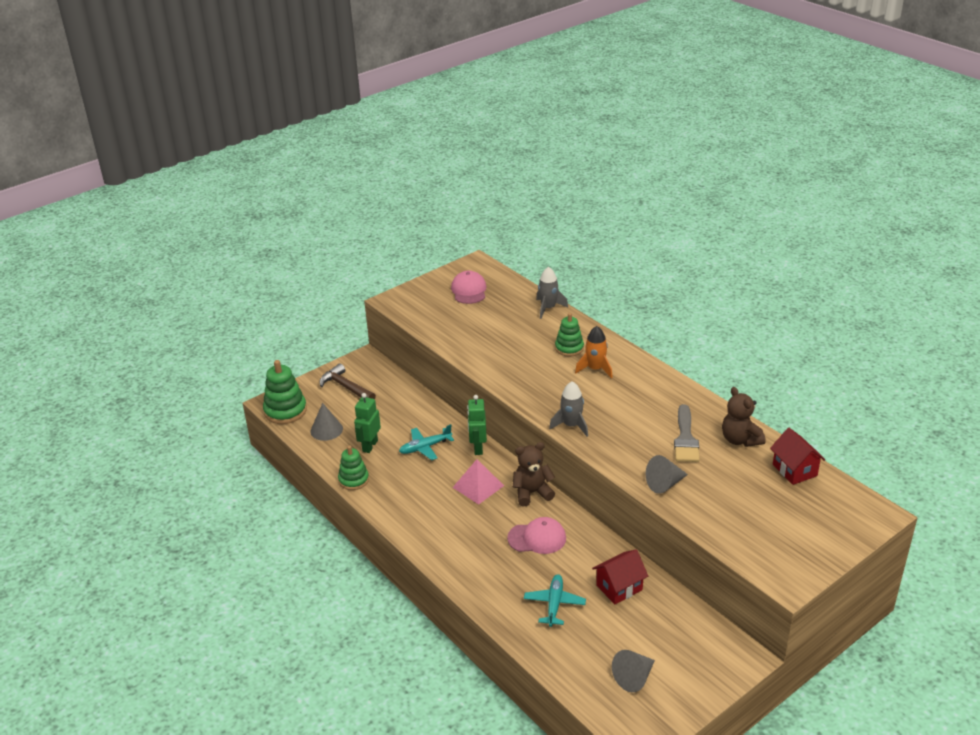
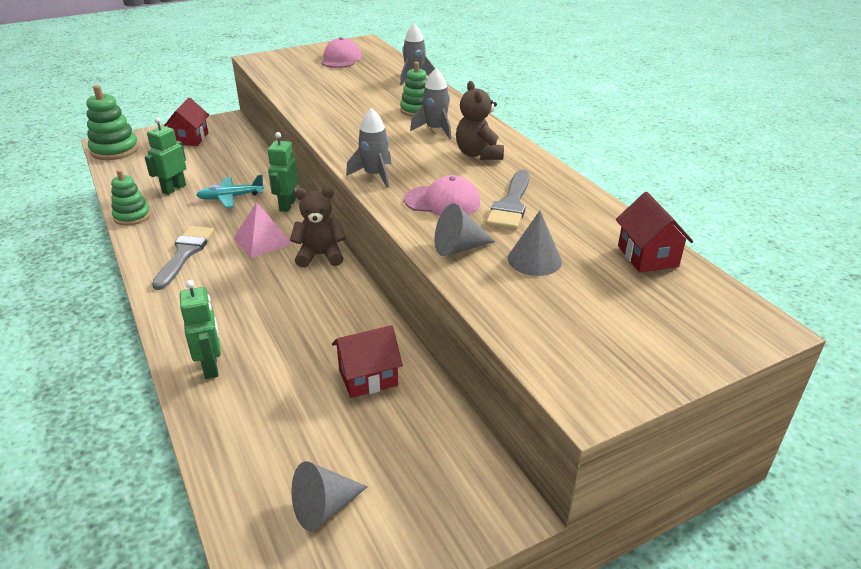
camera: 10 degrees right, 0 degrees up
(326, 430) = (141, 170): grey cone -> grey cone (534, 260)
(346, 387) = (190, 139): brown hammer -> red house
(423, 509) = (185, 253): none -> grey brush
(504, 599) = (211, 367): none -> green robot
(537, 538) = (296, 303): pink cap -> pink cap (442, 201)
(554, 604) = (271, 384): turquoise plane -> none
(595, 369) = (435, 130): orange rocket -> grey rocket
(740, 440) = (583, 214): brown teddy bear -> brown teddy bear (478, 154)

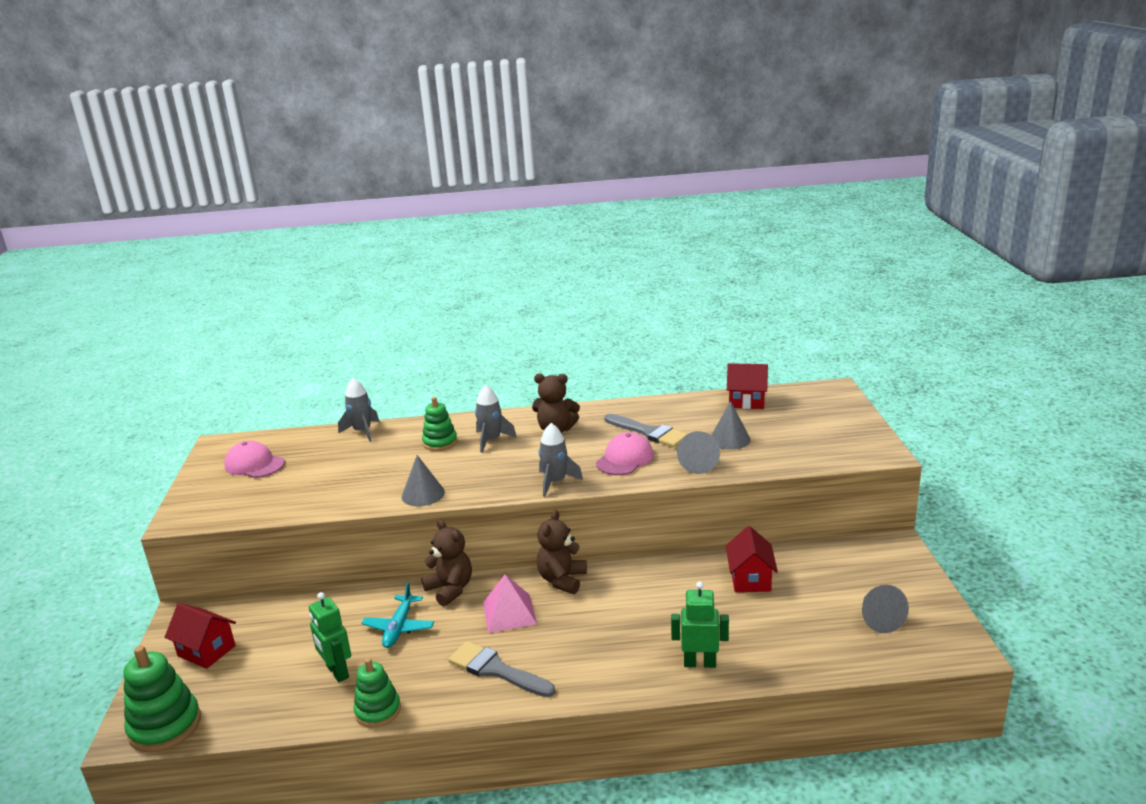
camera: 65 degrees left, 10 degrees down
(287, 205) = (450, 589): green robot -> brown teddy bear
(325, 124) = (423, 494): none -> grey cone

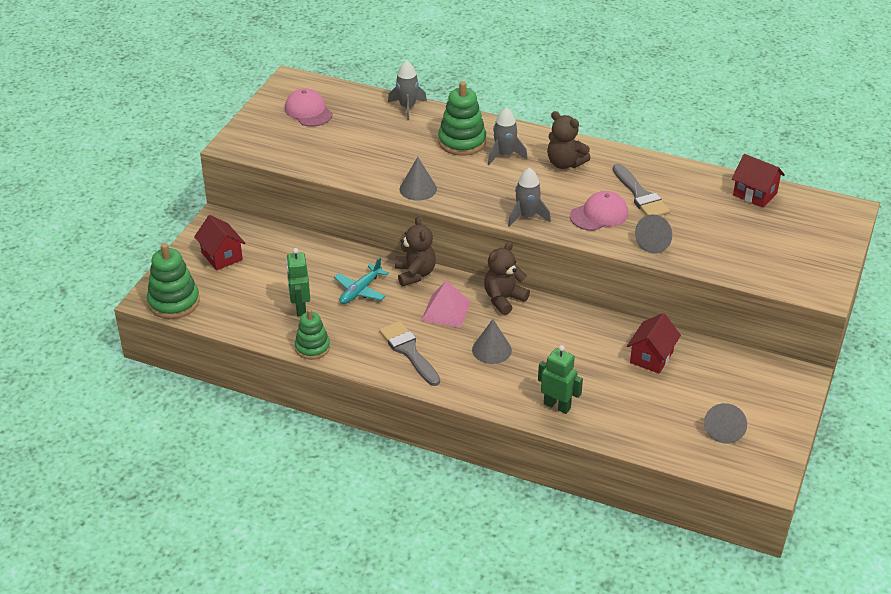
camera: 25 degrees right, 15 degrees up
(440, 442) = (462, 142): green stacking toy -> green stacking toy, size x1.51
(730, 439) = (704, 228): grey cone -> grey cone (491, 350)

